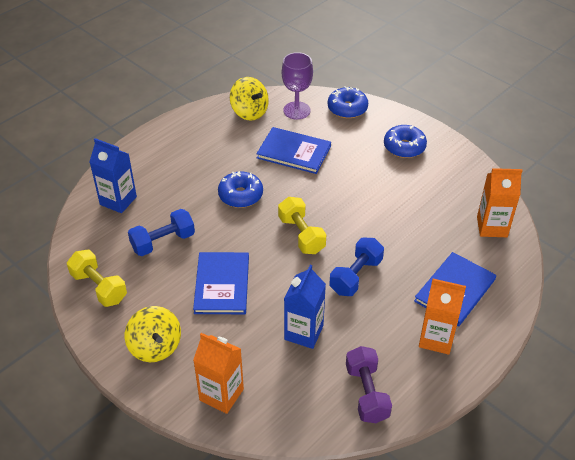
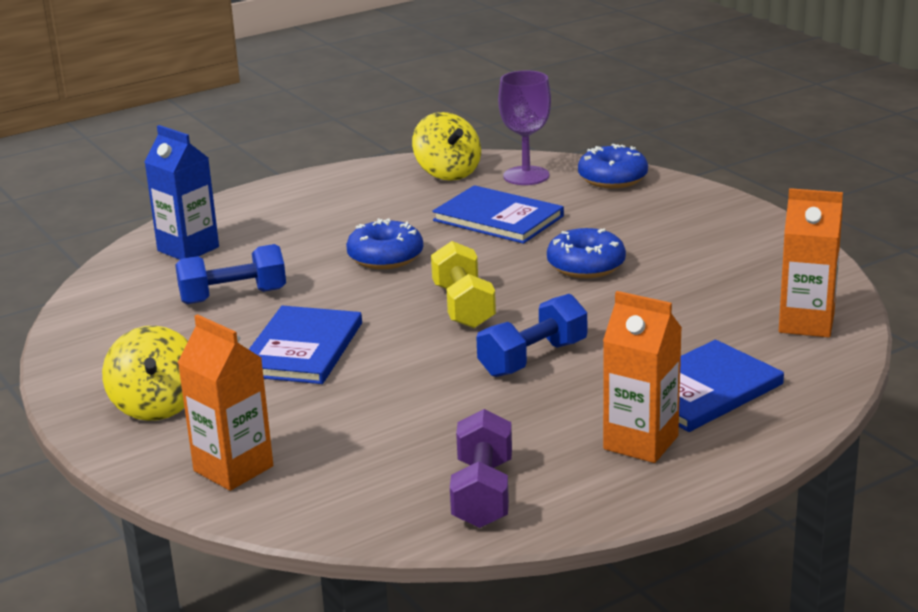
camera: 15 degrees right, 20 degrees down
(99, 287) = (106, 335): yellow dumbbell -> none
(304, 332) = (409, 413): blue carton -> none
(404, 147) = (690, 225): blue donut -> blue donut (586, 266)

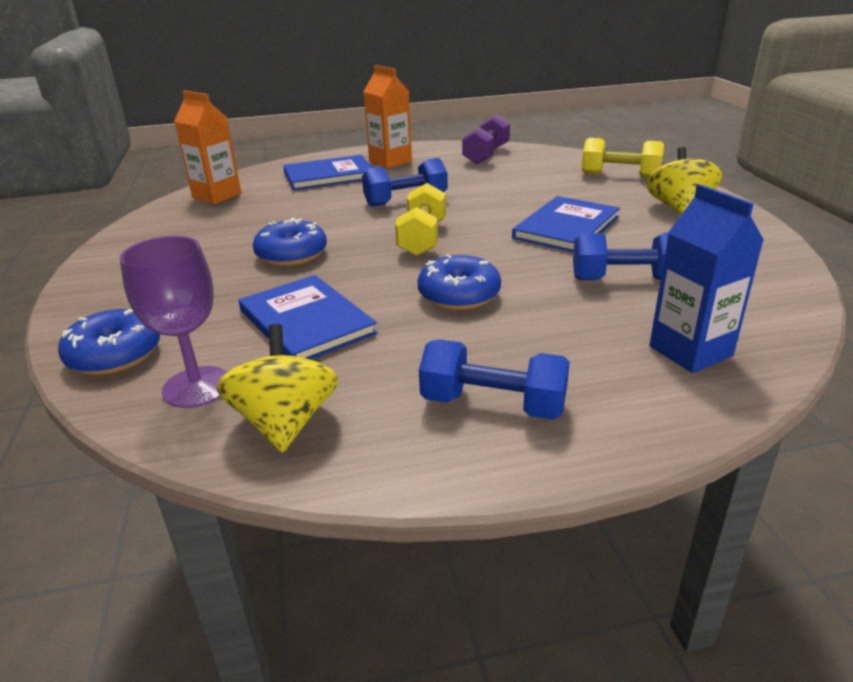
camera: 160 degrees left, 5 degrees up
(233, 468) = (619, 175): orange carton -> yellow dumbbell
(324, 200) = (493, 404): none -> blue dumbbell

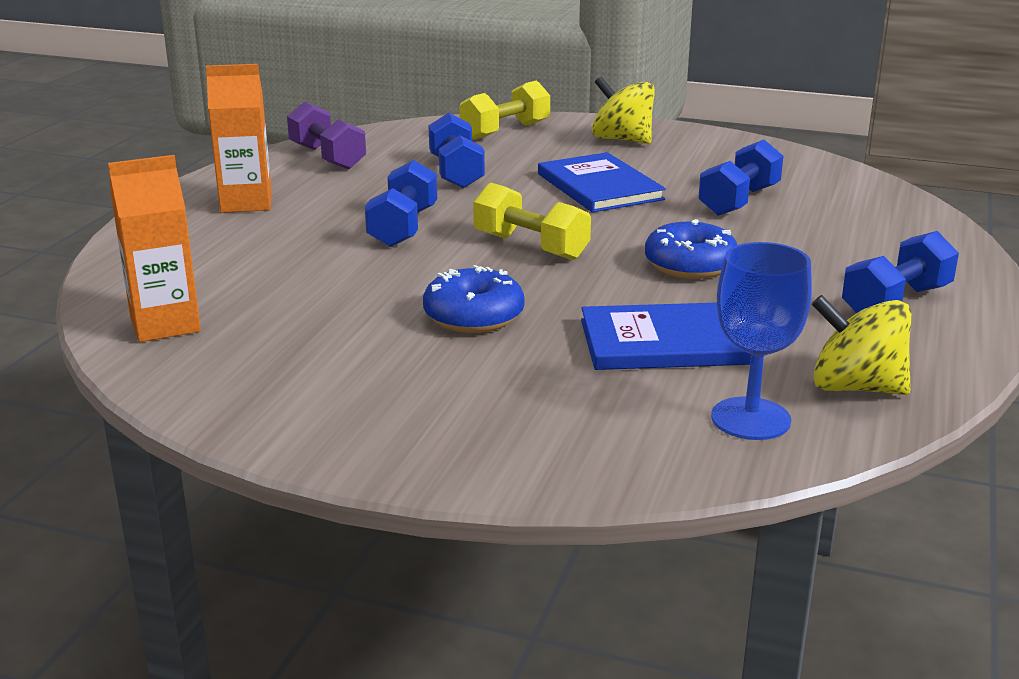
camera: 60 degrees left, 5 degrees down
(115, 355) = (627, 457): blue donut -> none
(197, 387) = (750, 419): purple goblet -> blue goblet
(329, 175) = (227, 244): blue book -> none
(517, 186) = (456, 172): none -> blue dumbbell
(690, 351) = (878, 220): blue carton -> none

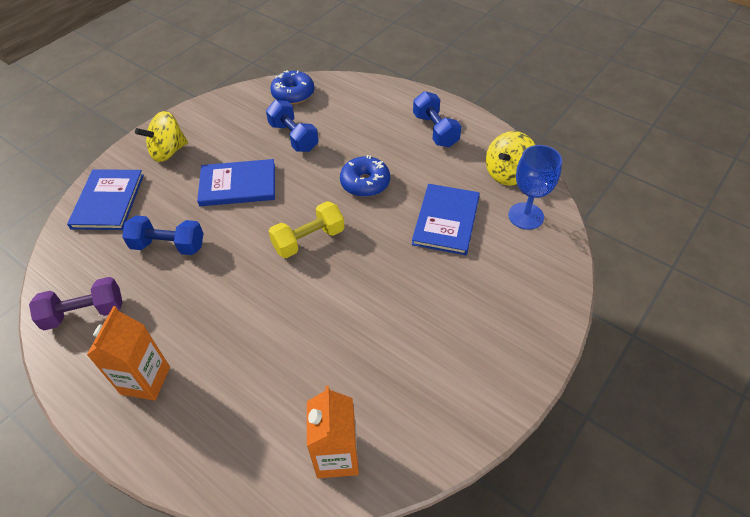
camera: 70 degrees left, 25 degrees up
(403, 227) = (246, 294): blue dumbbell -> none
(473, 317) = (389, 289): blue donut -> blue donut (293, 94)
(505, 131) = (108, 201): yellow dumbbell -> blue book

